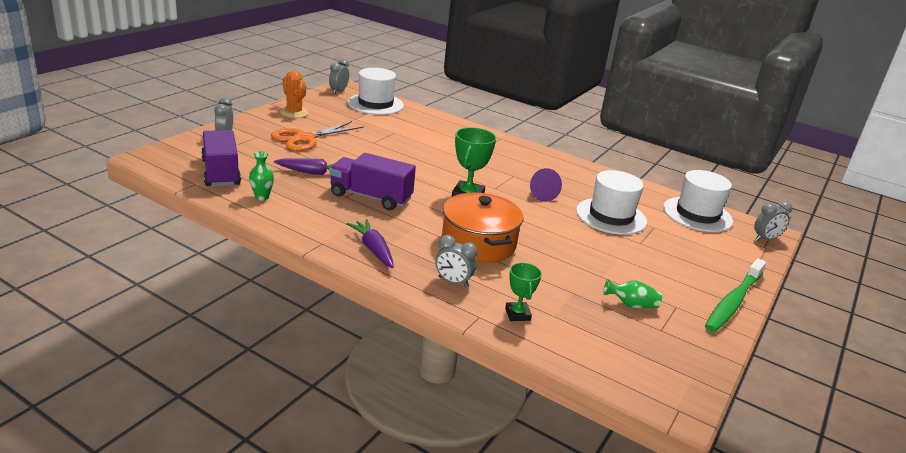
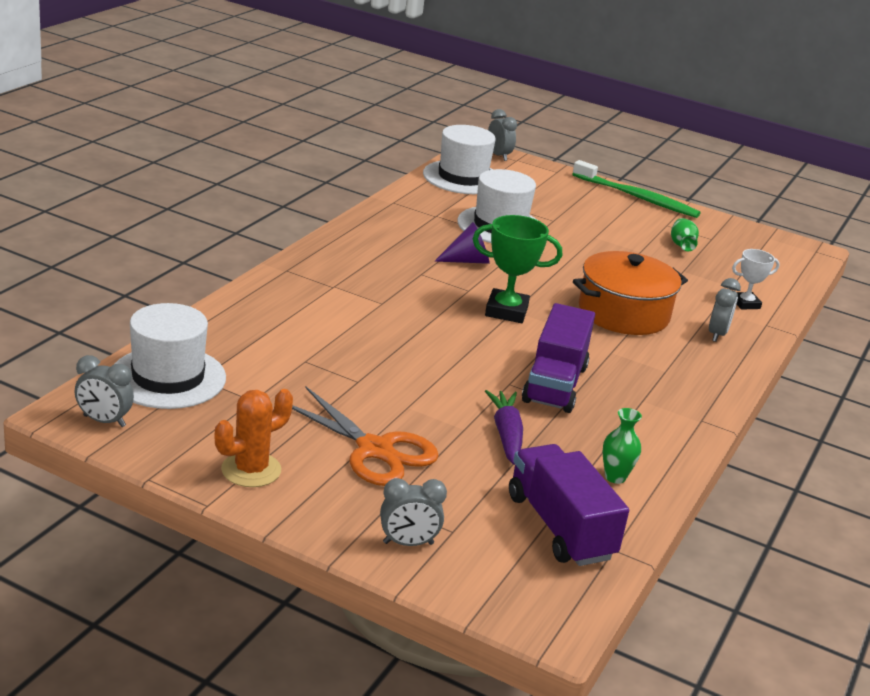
camera: 95 degrees left, 0 degrees up
(221, 173) = (560, 527): purple truck -> purple truck turned 90 degrees clockwise
(373, 249) = (688, 383): purple carrot -> none
(517, 314) = (745, 304): green trophy -> white trophy

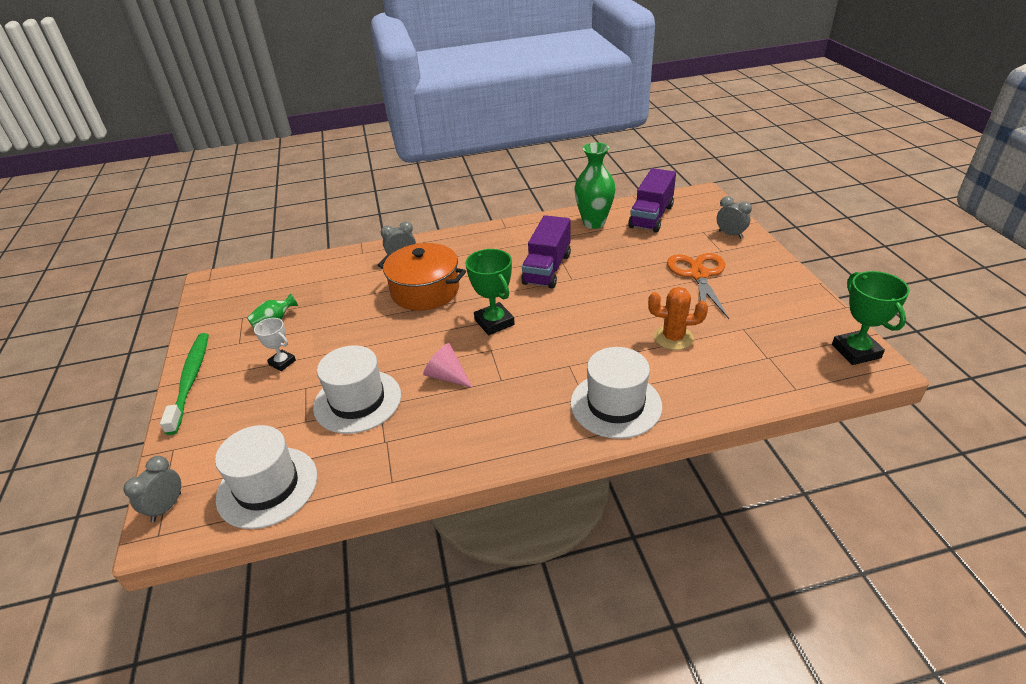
camera: 125 degrees left, 10 degrees up
(104, 421) = (856, 351): grey clock -> green trophy
(168, 377) = (790, 367): white hat -> white hat (615, 404)
(251, 470) = (780, 290): orange cactus -> orange cactus (673, 338)
(467, 261) = (447, 376): purple cone -> pink cone
(506, 434) = (616, 256): purple carrot -> none
(555, 384) = (547, 269): purple truck -> purple truck turned 135 degrees clockwise
(615, 477) = (594, 223): green vase -> green vase, size x1.95
(745, 304) = (342, 267): white trophy -> white trophy (282, 362)

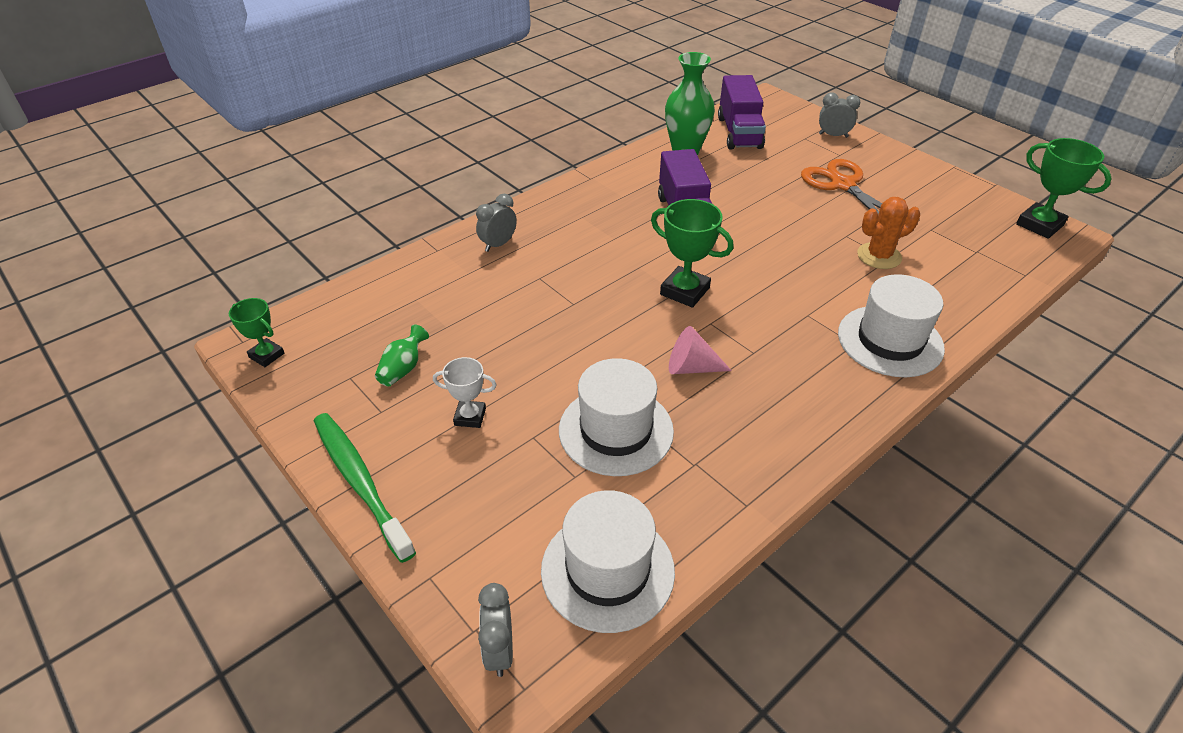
camera: 30 degrees left, 5 degrees up
(213, 291) = (266, 355): none -> green trophy
(425, 291) = (567, 276): orange pot -> none

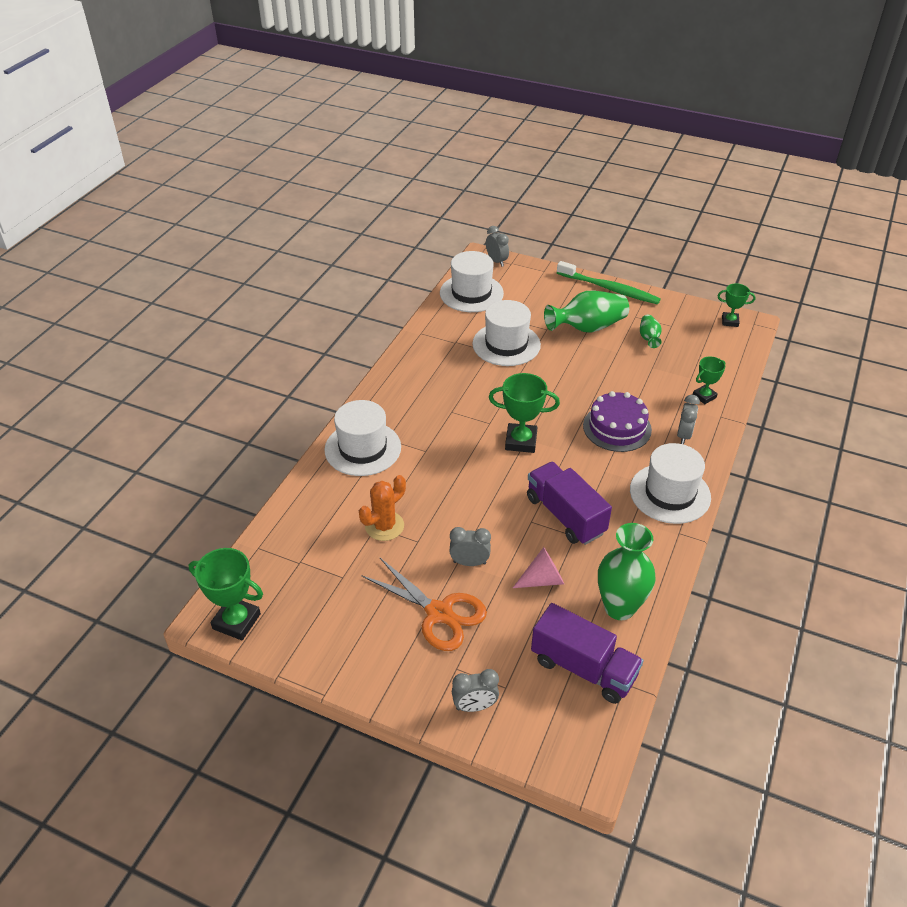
camera: 155 degrees right, 0 degrees up
(428, 274) = (704, 396): none -> green trophy
(470, 417) = (587, 327): white trophy -> green vase
(562, 272) = (617, 427): none -> purple cake
(568, 204) = (670, 493): none -> white hat
(691, 367) = (485, 390): pink cone -> pink cone (542, 579)
(739, 132) = (583, 668): purple truck -> purple truck turned 150 degrees clockwise
(800, 208) = (469, 562): none -> grey clock

